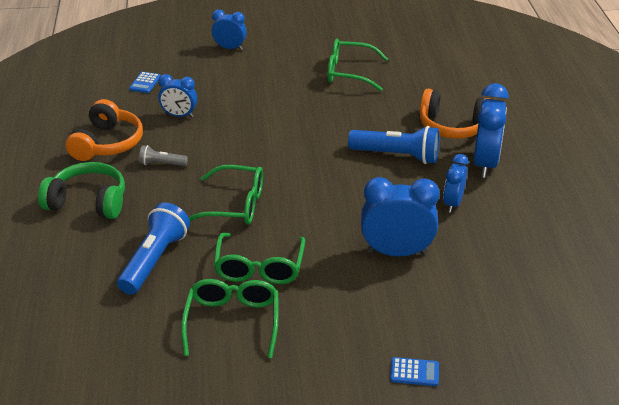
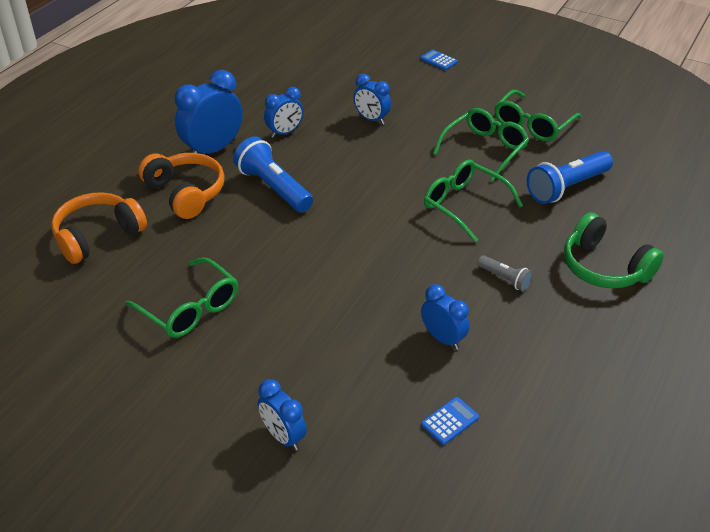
camera: 145 degrees left, 5 degrees up
(107, 143) = (551, 335): orange headphones -> orange headphones (98, 236)
(396, 252) = (371, 119): blue clock -> blue clock, size x0.60

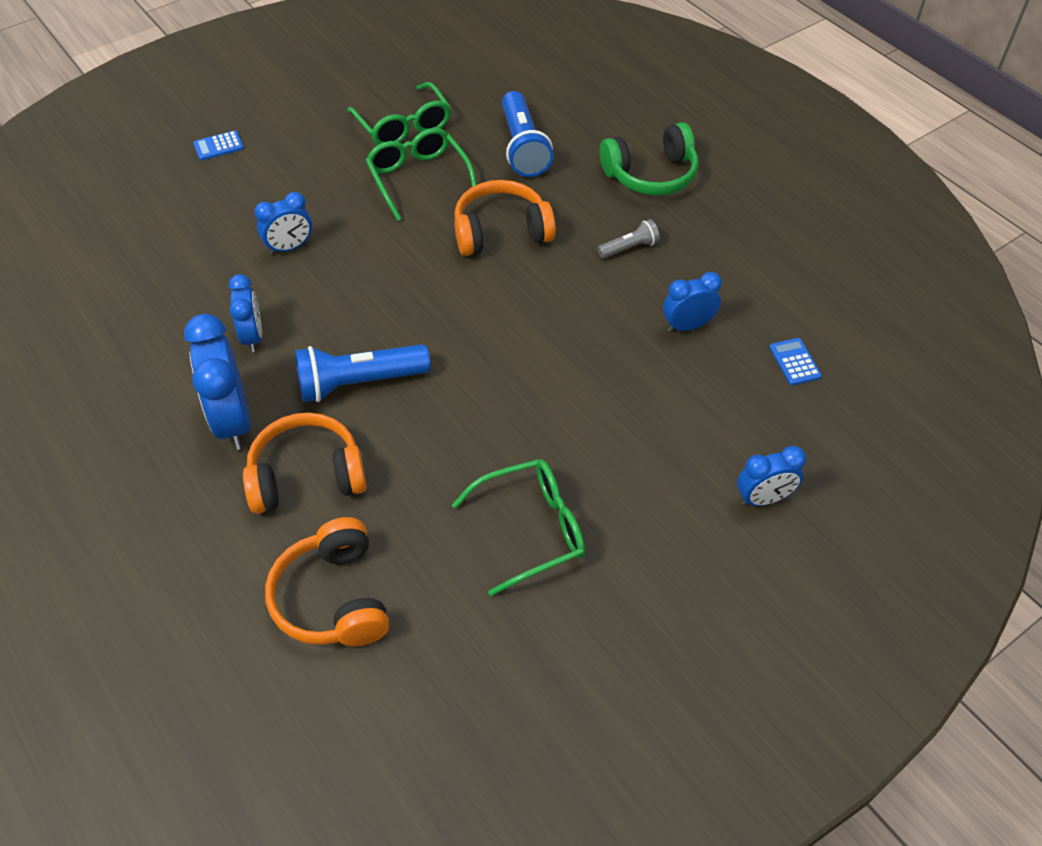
camera: 65 degrees left, 10 degrees up
(464, 205) = (501, 231): green glasses -> orange headphones

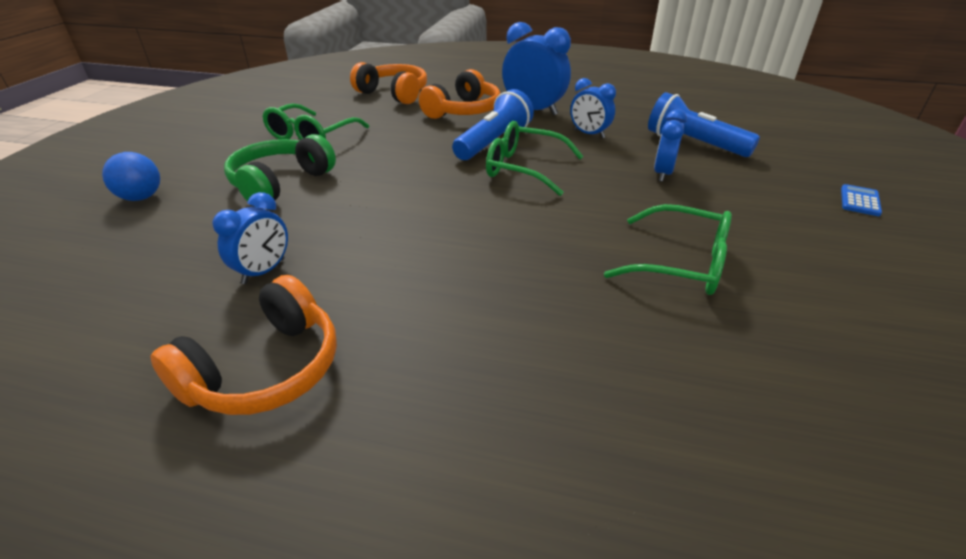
camera: 140 degrees right, 15 degrees down
(403, 125) = (802, 306): green glasses -> green glasses (525, 169)
(501, 231) = (534, 260): orange headphones -> orange headphones (265, 369)
(523, 147) = (650, 364): blue flashlight -> blue flashlight (693, 143)
(629, 248) = (385, 312): grey flashlight -> none
(651, 175) = (442, 433): green headphones -> green headphones (280, 183)
(763, 499) = (141, 197): blue clock -> blue ball
(794, 362) = (120, 292): blue calculator -> none

